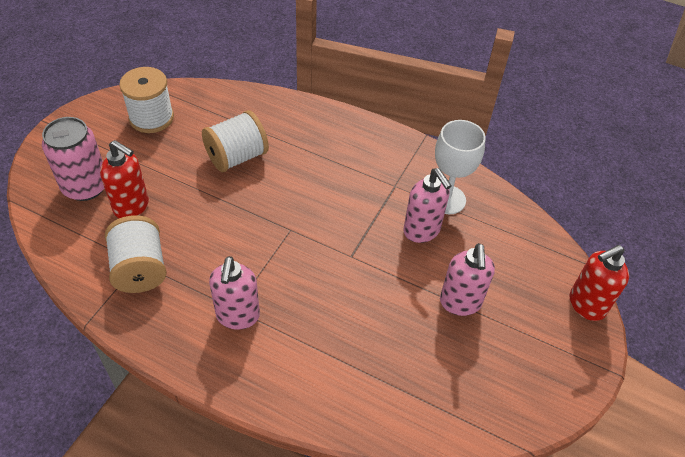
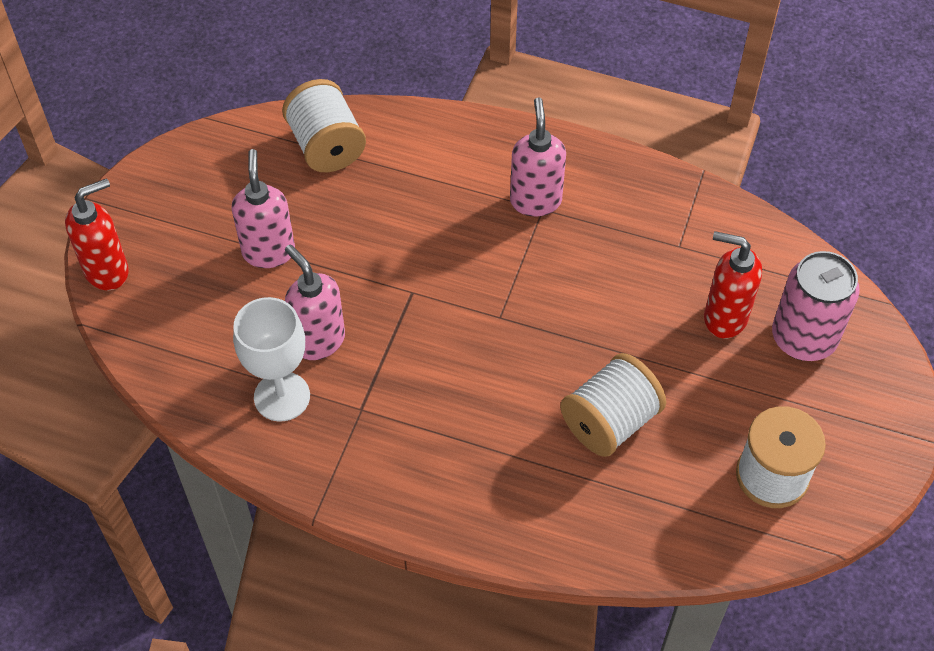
camera: 175 degrees right, 5 degrees up
(140, 269) = (673, 237): white spool -> white spool (326, 146)

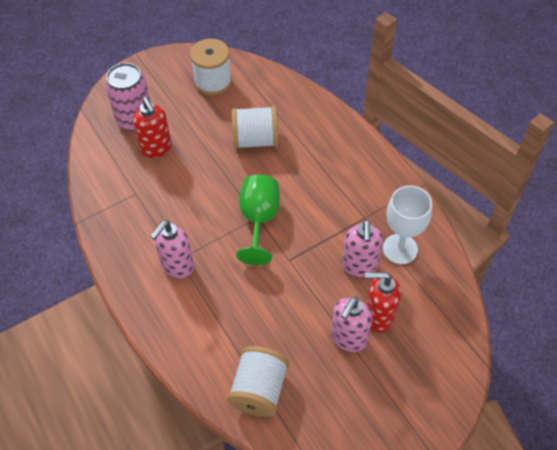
camera: 140 degrees left, 0 degrees up
(107, 271) = (454, 393): red soap dispenser -> red soap dispenser (378, 317)
(494, 314) = (259, 220): none -> green goblet

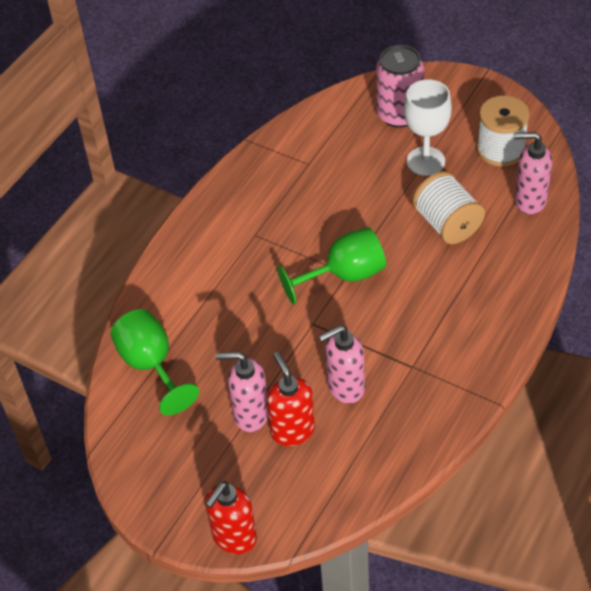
camera: 65 degrees right, 5 degrees down
(156, 148) = (374, 150): red soap dispenser -> red soap dispenser (234, 538)
(177, 266) = (246, 237): pink soap dispenser -> pink soap dispenser (529, 200)
(259, 390) = (151, 365): white spool -> green goblet
(400, 249) = (392, 416): white goblet -> white goblet (425, 161)

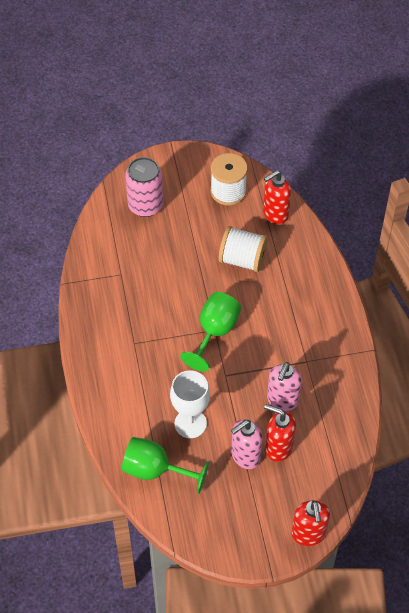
camera: 45 degrees left, 5 degrees up
(425, 161) = (191, 227): white goblet -> white goblet (190, 423)
(529, 200) = (275, 214): pink soap dispenser -> red soap dispenser

